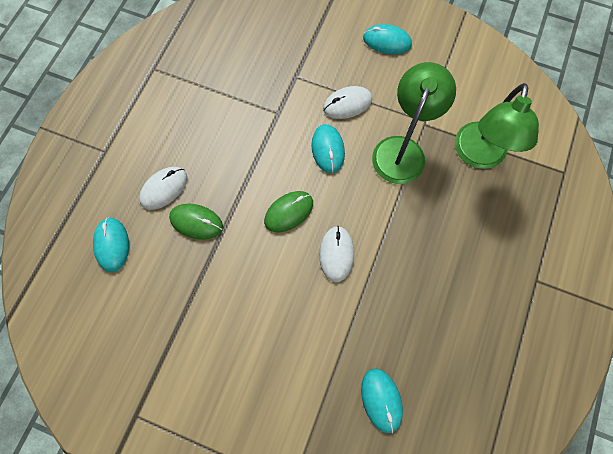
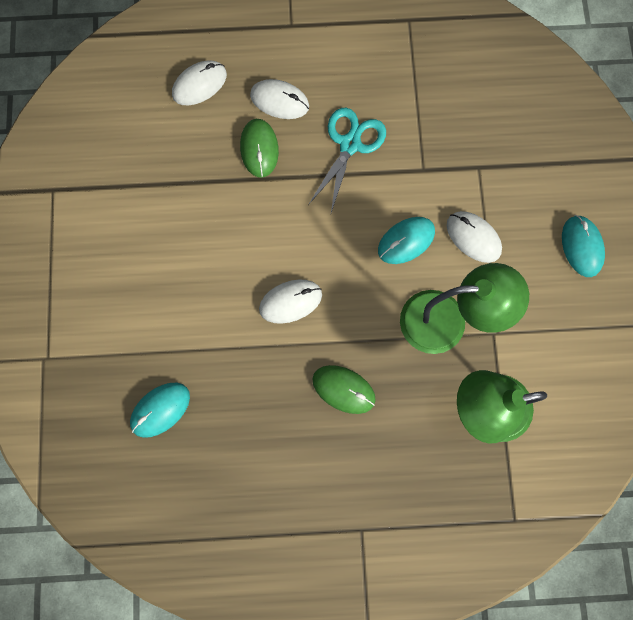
camera: 65 degrees right, 5 degrees up
(112, 245) = (199, 84): turquoise mouse -> white mouse
(230, 153) = (350, 144): none -> turquoise scissors
(289, 212) = (313, 233): green mouse -> green mouse (343, 389)

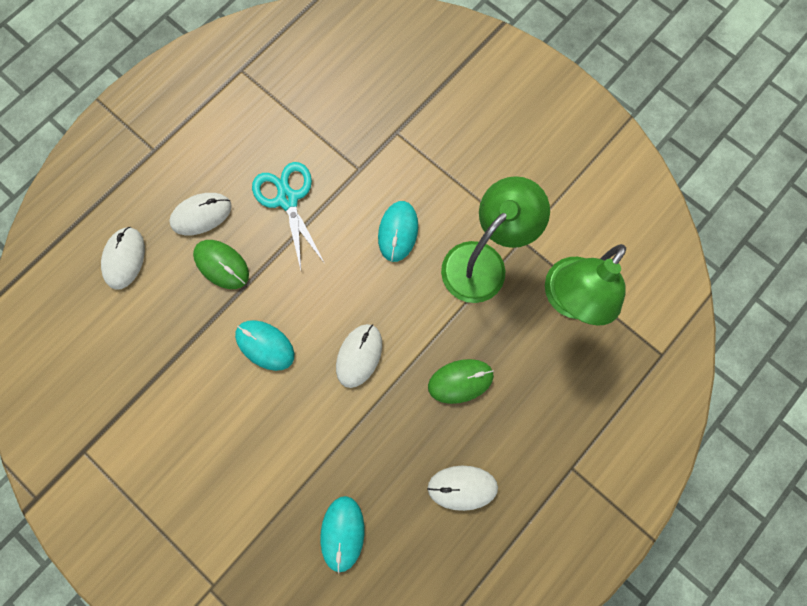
camera: 45 degrees left, 0 degrees up
(473, 237) = (442, 185): white mouse -> white mouse (462, 487)
(581, 247) = (520, 124): turquoise mouse -> turquoise mouse (265, 345)

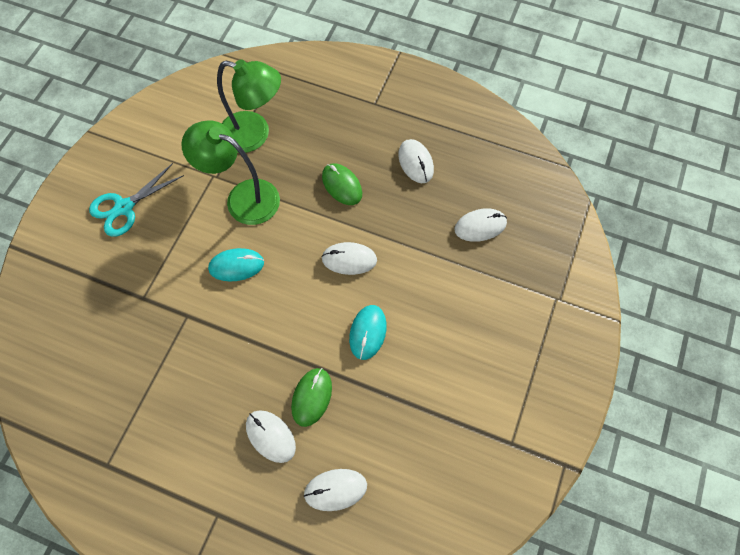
camera: 110 degrees left, 10 degrees down
(287, 199) = (233, 365): turquoise scissors -> turquoise scissors (124, 207)
(342, 533) = (480, 226): turquoise mouse -> white mouse

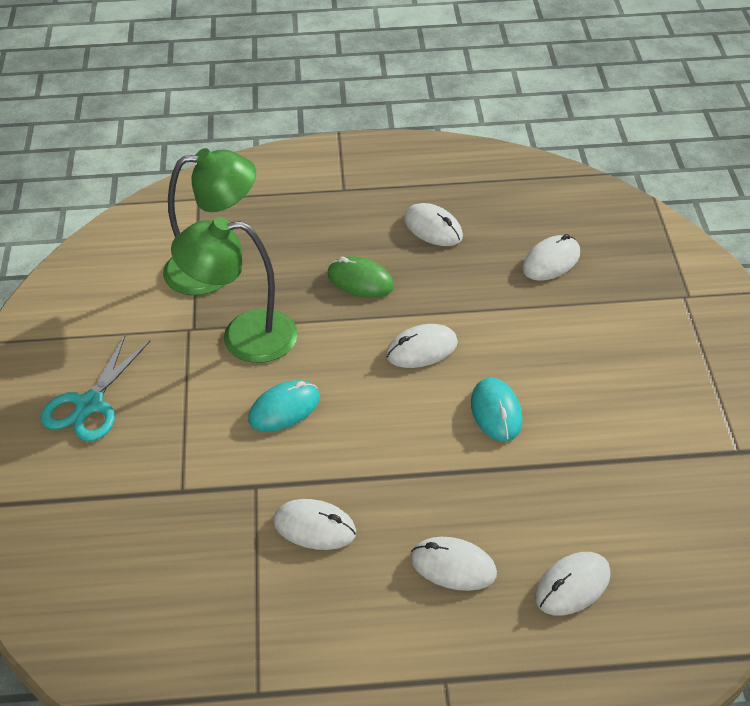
camera: 25 degrees left, 20 degrees down
(204, 364) = (314, 527): none -> white mouse
(312, 397) = (475, 504): green mouse -> none

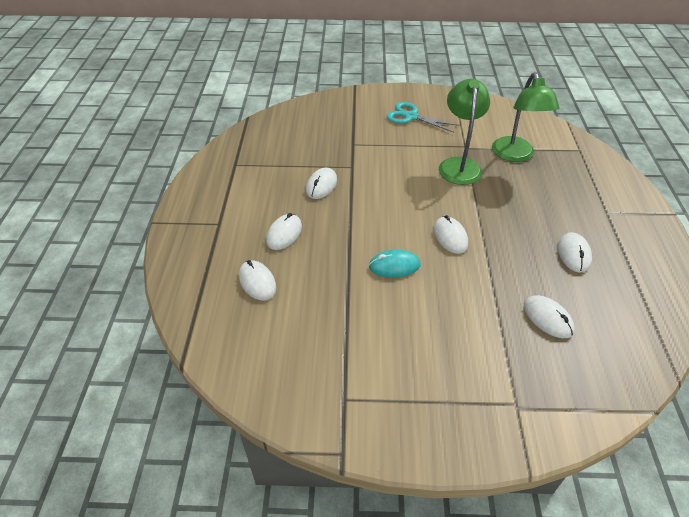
camera: 95 degrees right, 0 degrees up
(284, 409) = (403, 178): turquoise mouse -> none
(360, 281) = (512, 214): green mouse -> none
(433, 228) = (573, 254): white mouse -> white mouse turned 45 degrees counterclockwise

